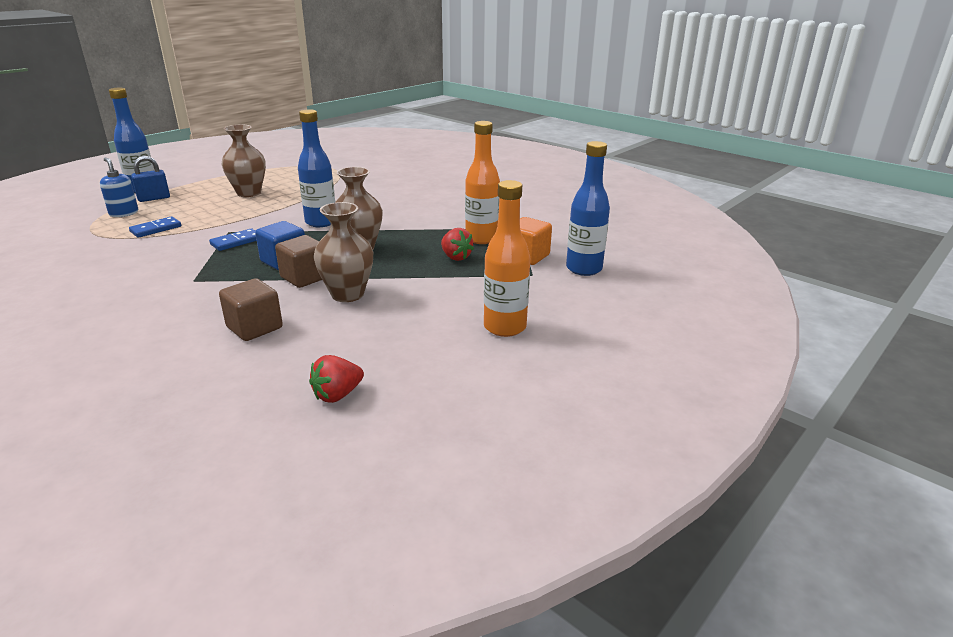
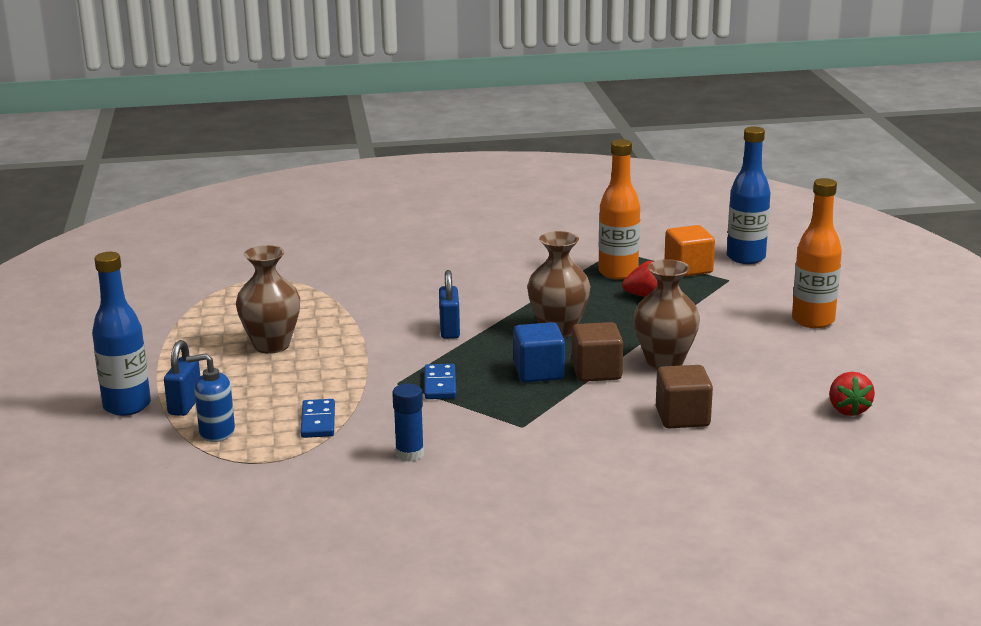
camera: 50 degrees left, 5 degrees down
(126, 262) = (409, 454): none -> blue glue stick
(321, 222) = (449, 330): blue bottle -> blue padlock

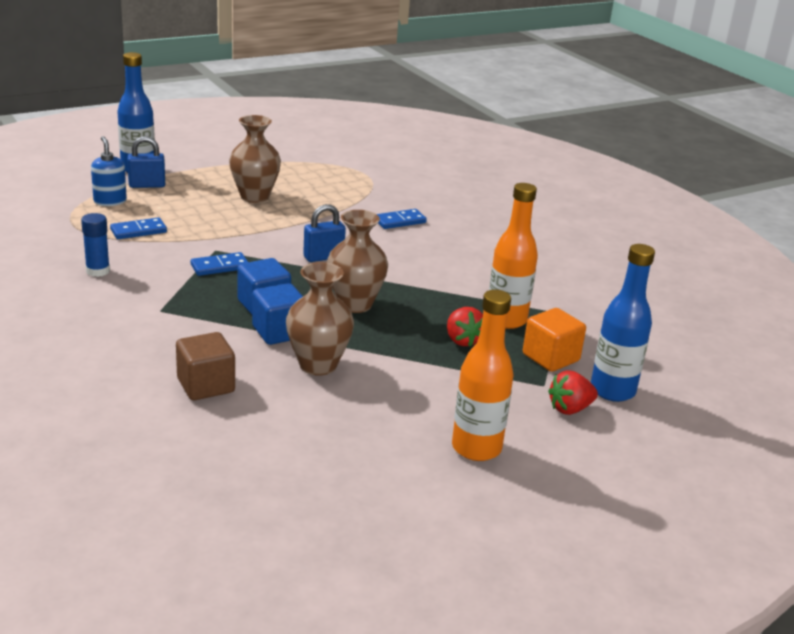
camera: 65 degrees right, 5 degrees up
(390, 282) = (400, 221): none -> blue domino
(596, 372) = (279, 332): brown cube -> blue cube
(848, 410) = (263, 486): red strawberry -> red strawberry (570, 409)

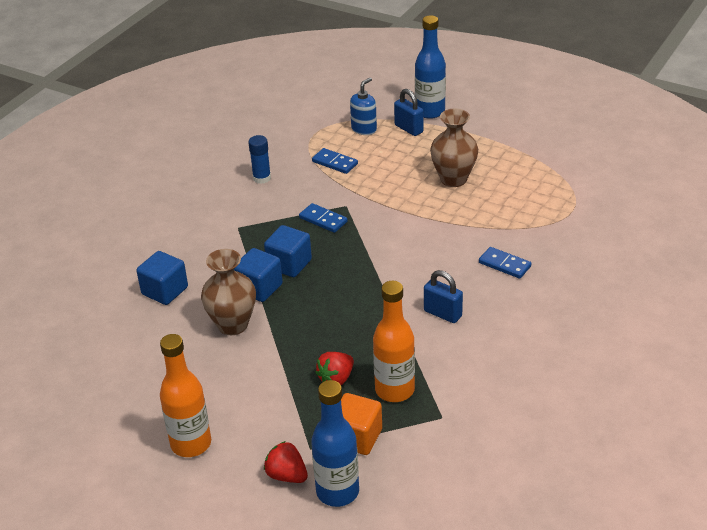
camera: 65 degrees right, 10 degrees up
(206, 385) = (165, 291): brown cube -> blue cube
(323, 257) = (393, 256): blue padlock -> blue padlock (442, 313)
(355, 304) = (335, 303): brown vase -> none

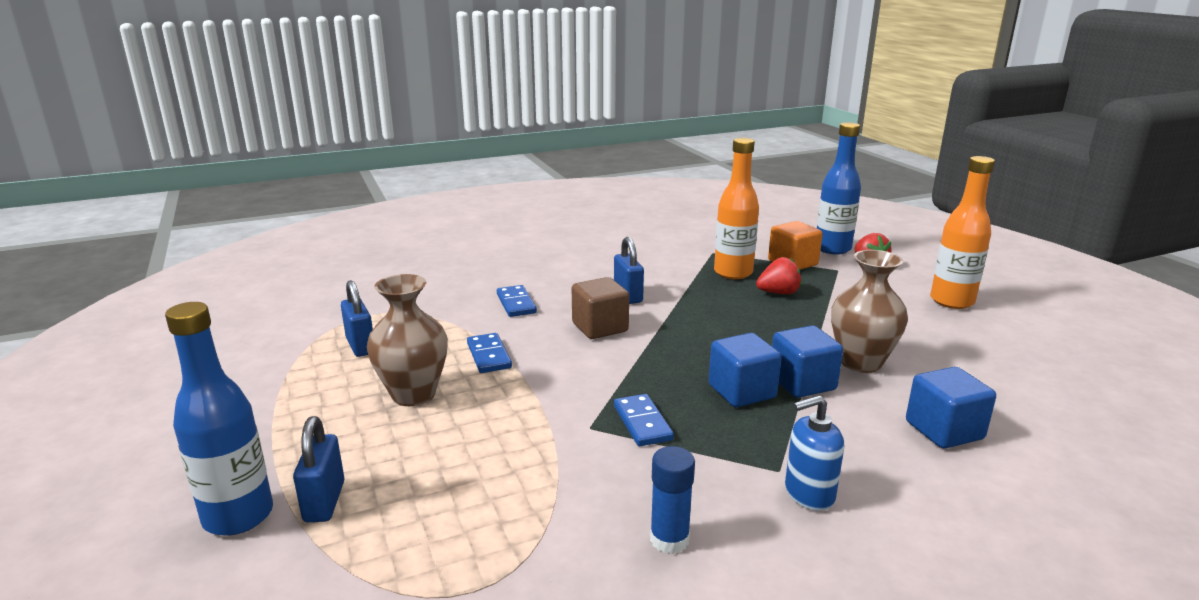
camera: 145 degrees left, 15 degrees down
(335, 163) = (519, 502): blue domino -> blue domino (488, 356)
(364, 129) = (383, 544): blue soap dispenser -> blue soap dispenser (808, 494)
(422, 272) = (600, 327): none -> brown cube
(533, 188) = (360, 346): none -> blue padlock

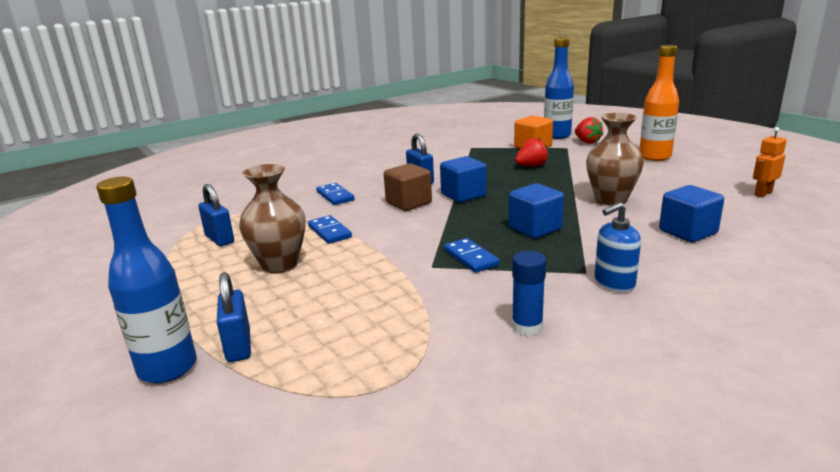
camera: 10 degrees left, 0 degrees up
(733, 273) = (492, 158): orange bottle -> none
(802, 383) = (575, 217): blue cube -> blue cube (463, 195)
(1079, 384) = (762, 193): none -> orange robot

